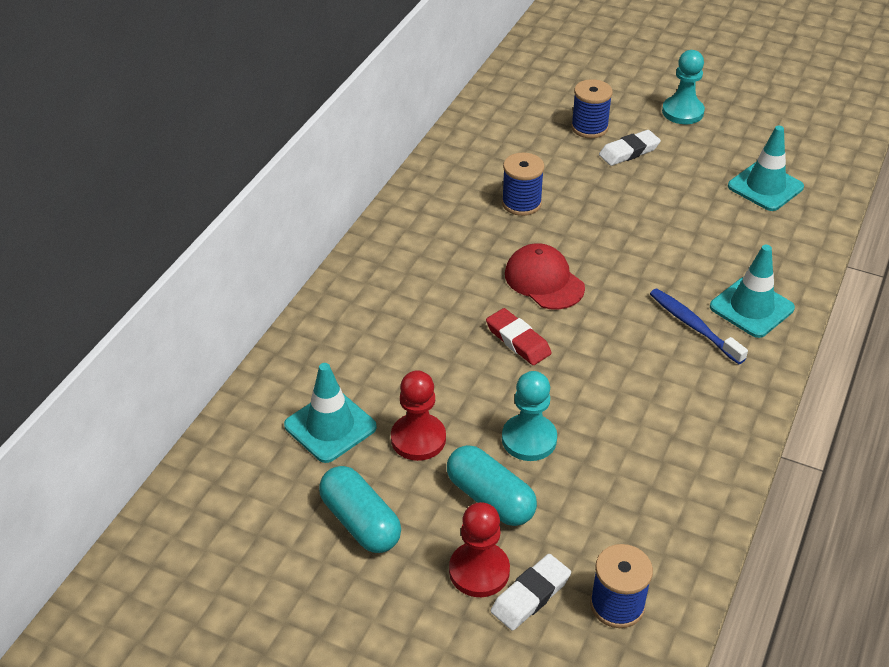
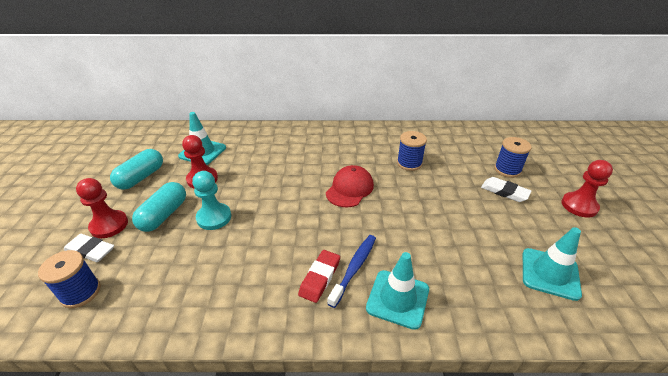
camera: 65 degrees right, 5 degrees down
(518, 340) = (292, 192): red eraser -> red eraser (320, 277)
(682, 112) = (579, 206): turquoise pawn -> red pawn

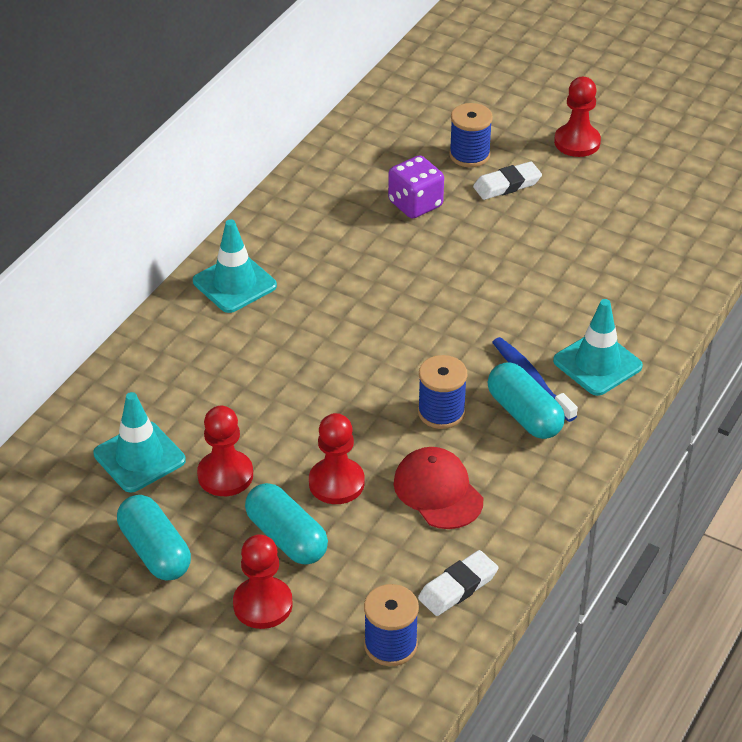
camera: 60 degrees left, 5 degrees up
(90, 250) = (308, 630): white eraser -> white eraser (458, 587)
(214, 217) = (336, 483): turquoise pawn -> red pawn
(320, 277) = (524, 414): red eraser -> turquoise capsule
(349, 189) = (385, 322): red cap -> red cap (438, 491)
(409, 163) = (378, 236): blue spool -> blue spool (441, 412)
(447, 166) = (415, 204): none -> purple dice
(550, 273) = (646, 233): turquoise traffic cone -> turquoise traffic cone (234, 284)

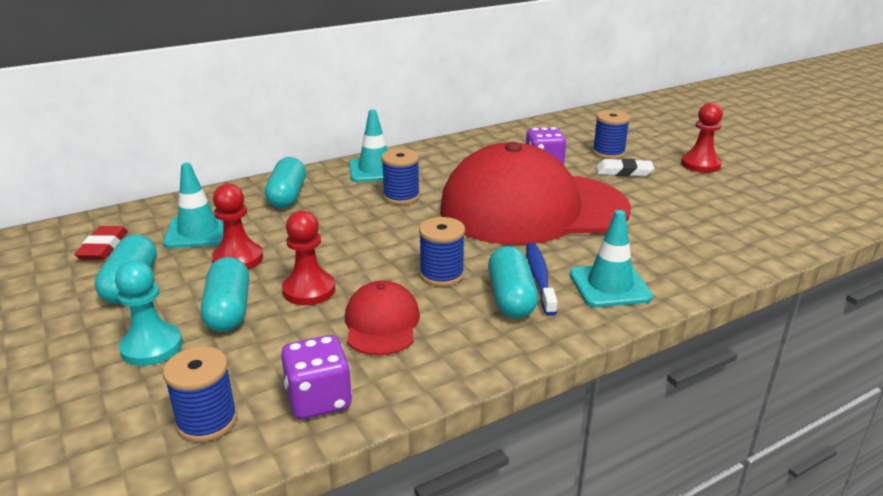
camera: 30 degrees right, 15 degrees down
(62, 520) = (103, 247): none -> red eraser
(178, 366) = (287, 196): none -> turquoise capsule
(263, 604) = (152, 347): red pawn -> turquoise pawn
(305, 317) = (401, 197): none -> blue spool
(456, 283) = (532, 209): none -> red cap
(458, 587) = (319, 400): white eraser -> purple dice

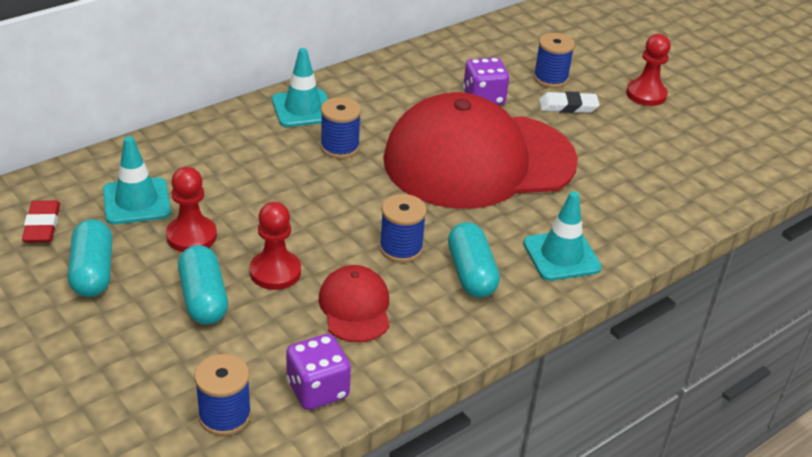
camera: 10 degrees left, 10 degrees up
(152, 347) = (144, 343): turquoise pawn -> none
(287, 196) = (216, 149): turquoise capsule -> none
(539, 278) = (495, 249): blue toothbrush -> none

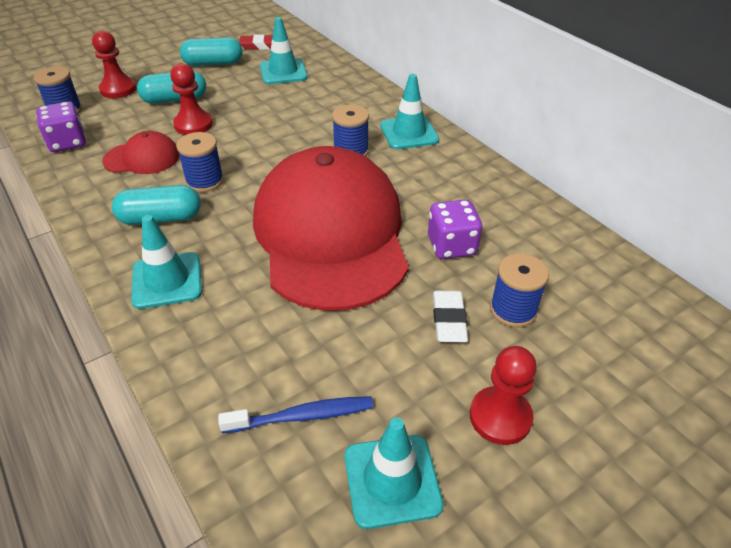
camera: 95 degrees right, 5 degrees up
(191, 236) = (241, 92): red pawn -> red pawn (118, 89)
(676, 173) = (302, 416): none -> blue toothbrush
(707, 137) = (392, 480): none -> turquoise traffic cone

